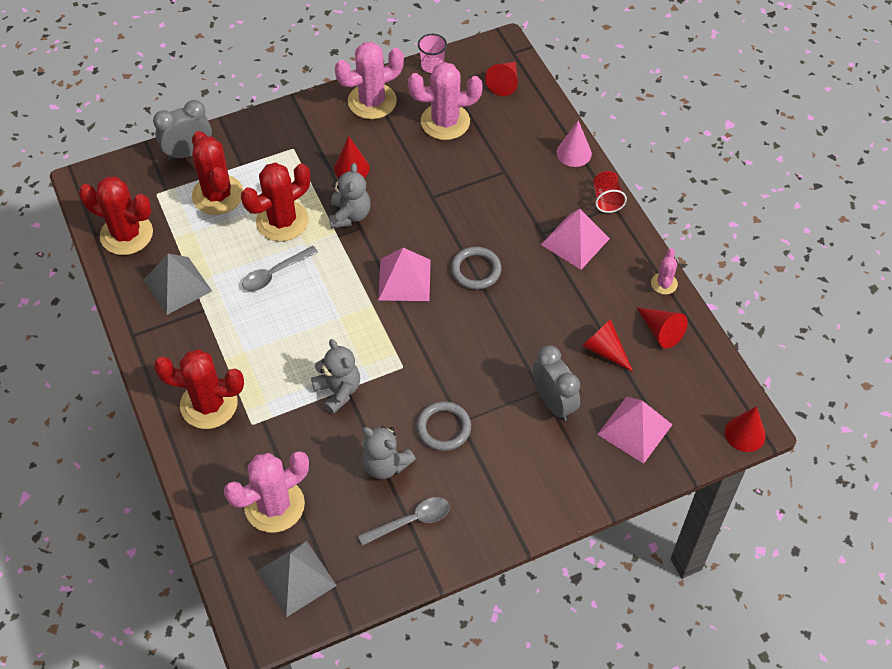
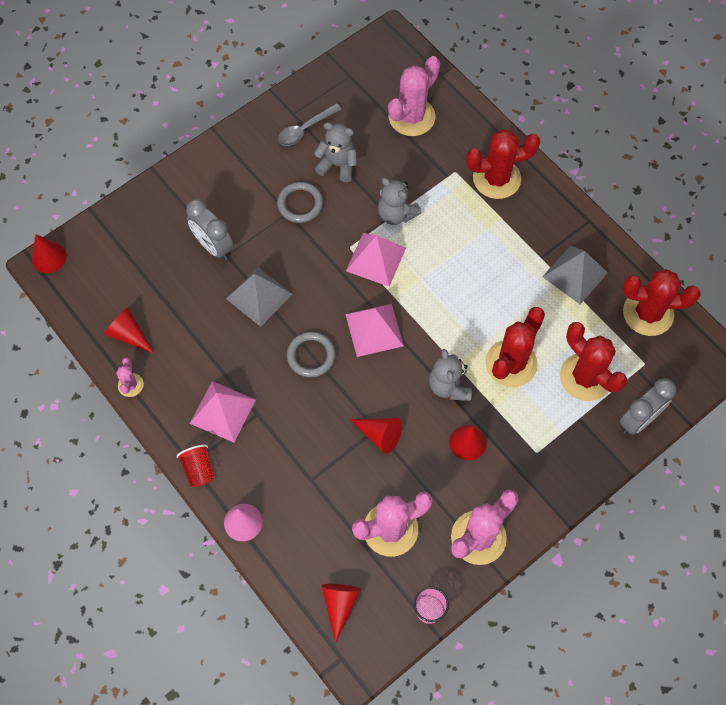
camera: 165 degrees right, 10 degrees up
(274, 274) = (494, 306): grey spoon -> none
(296, 578) = (375, 74): grey pyramid -> grey pyramid (259, 296)
(604, 350) = (177, 304): red cone -> red cone (379, 435)
(635, 429) = (142, 239): pink pyramid -> pink pyramid (375, 259)

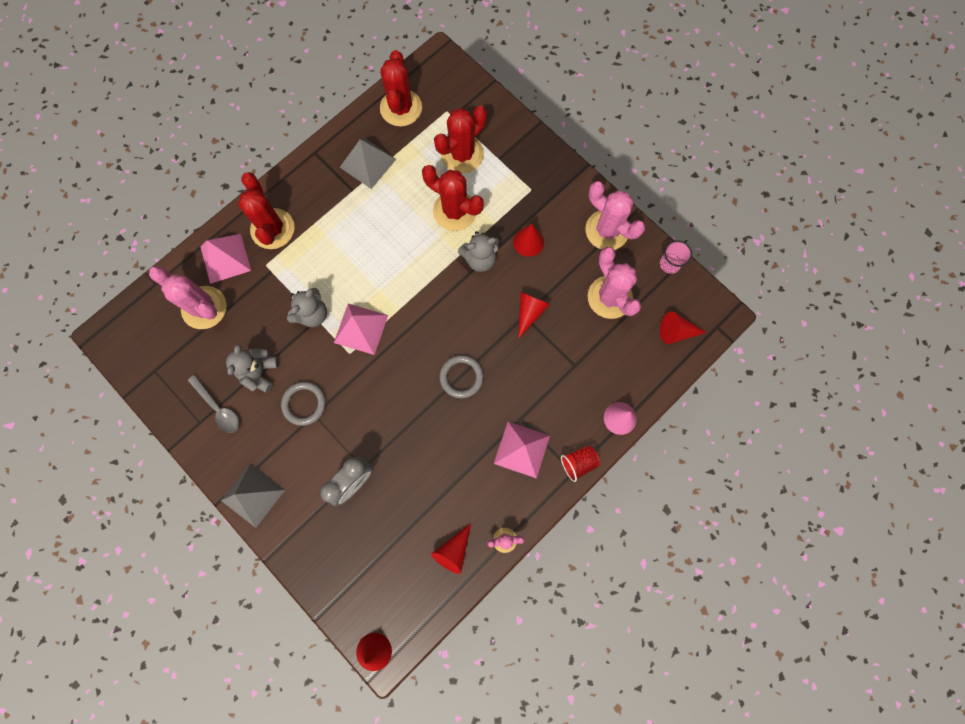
camera: 95 degrees left, 10 degrees up
(259, 296) = (405, 431): grey pyramid -> grey pyramid (253, 495)
(374, 330) = (432, 324): pink pyramid -> pink pyramid (225, 258)
(639, 419) = (495, 115): grey clock -> none

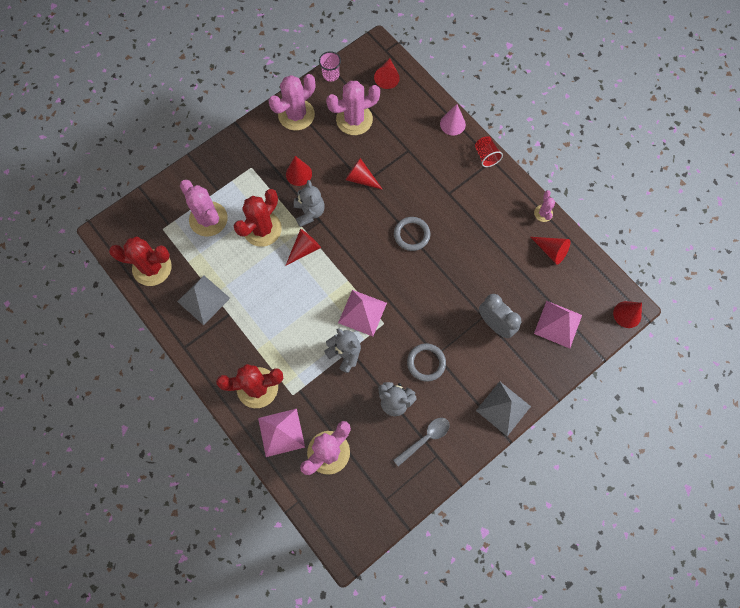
camera: 85 degrees left, 5 degrees down
(433, 258) = (304, 249): none -> red cone
(462, 154) = (208, 219): red cactus -> pink cactus
(521, 449) = (473, 195): pink pyramid -> pink pyramid (558, 324)

